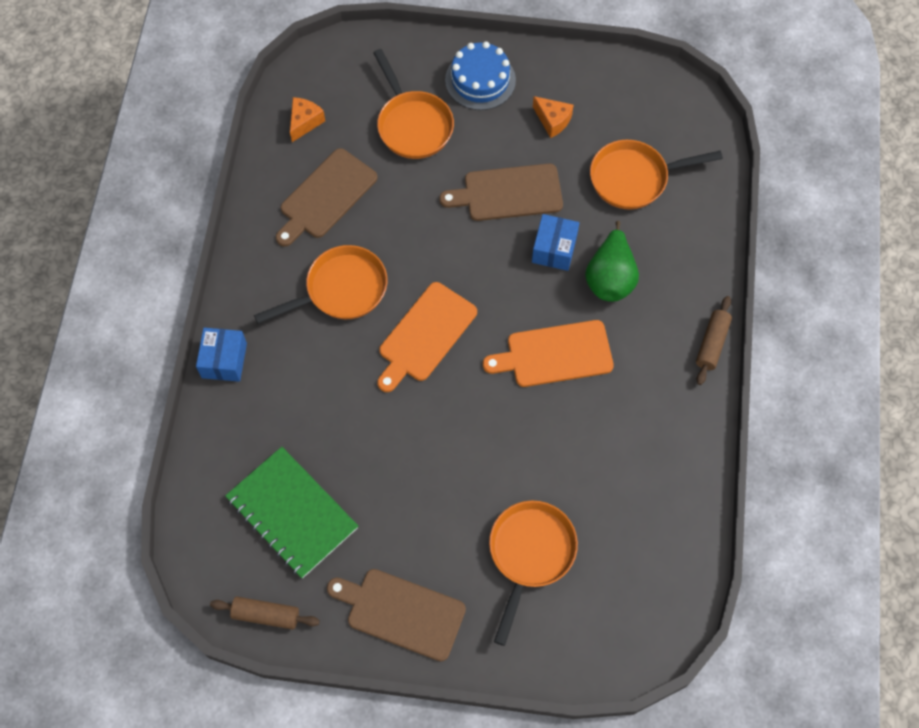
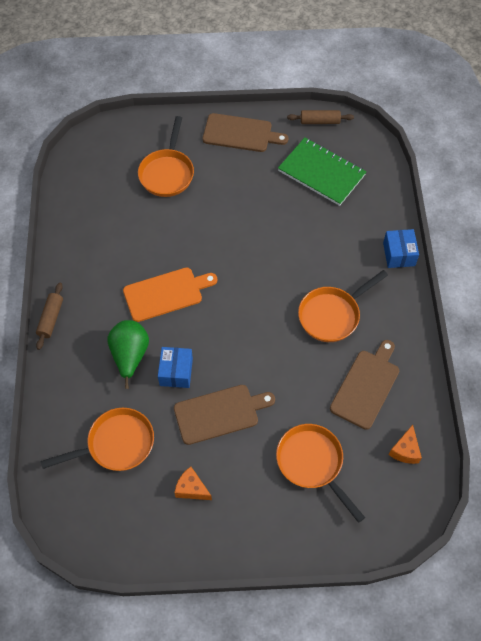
camera: 170 degrees right, 5 degrees down
(425, 335) = (262, 292): orange cutting board -> none
(480, 80) = (263, 520): blue cake -> none

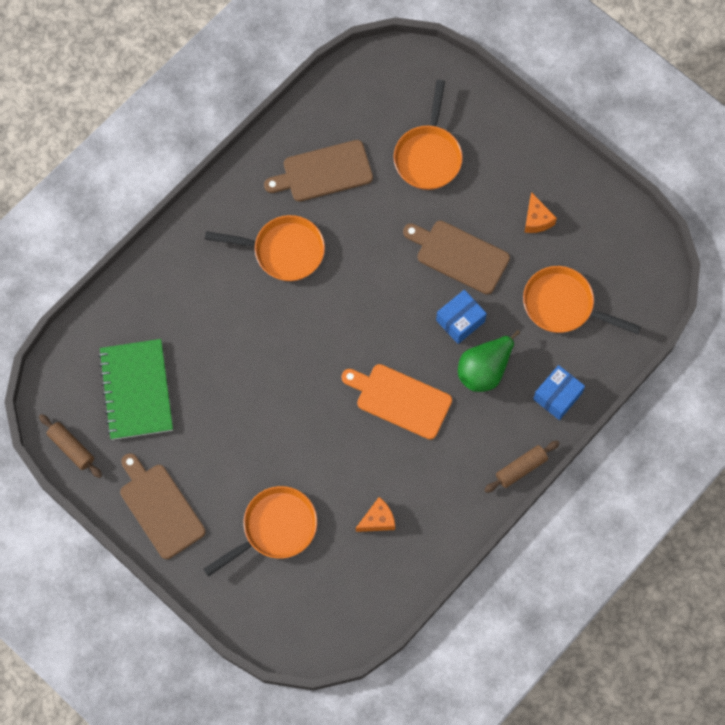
camera: 135 degrees left, 10 degrees up
(399, 254) = (166, 250): blue box -> blue box (557, 396)
(405, 450) = (350, 103): orange cheese -> orange cheese (377, 520)

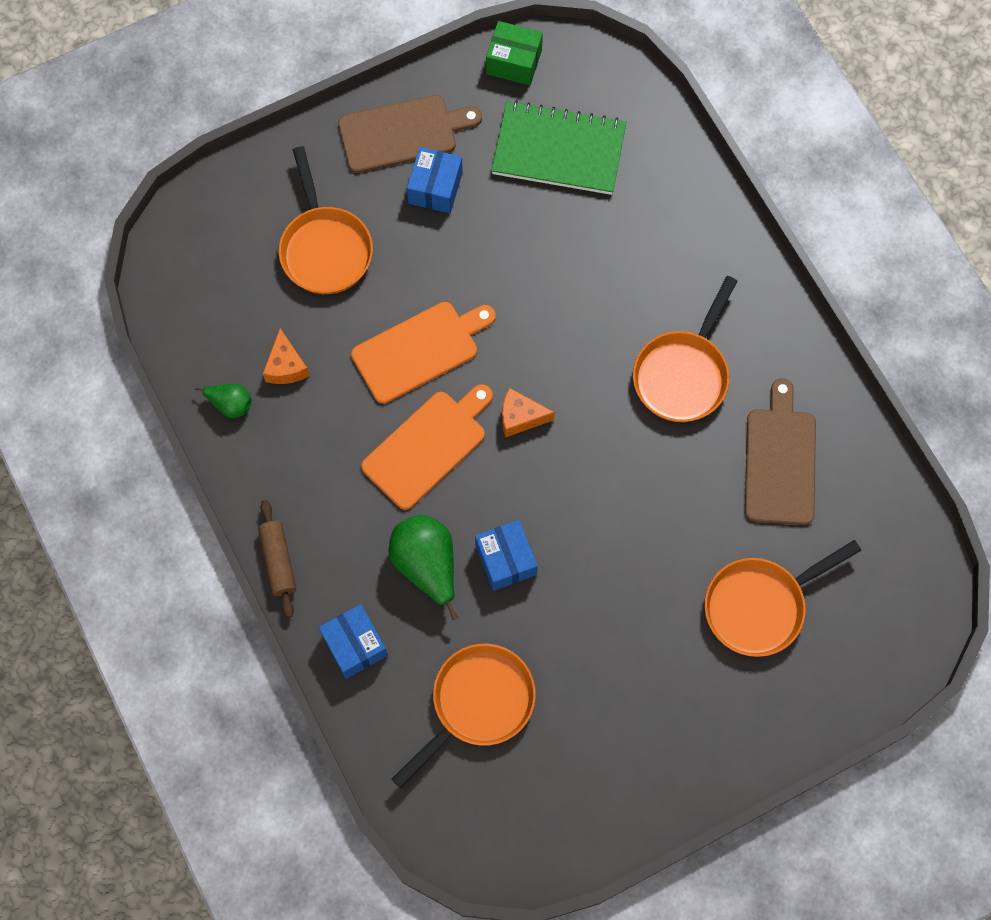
camera: 110 degrees right, 0 degrees up
(71, 448) = (514, 62): brown rolling pin -> green box
(198, 467) = (435, 188): none -> blue box
(330, 431) = (420, 350): none -> orange cutting board
(421, 547) = (230, 404): none -> green pear
(428, 156) = (760, 606): orange pan -> orange pan turned 60 degrees counterclockwise
(459, 255) = (598, 592): brown cutting board -> none
(536, 219) = (615, 717): orange cheese -> orange cheese (520, 417)

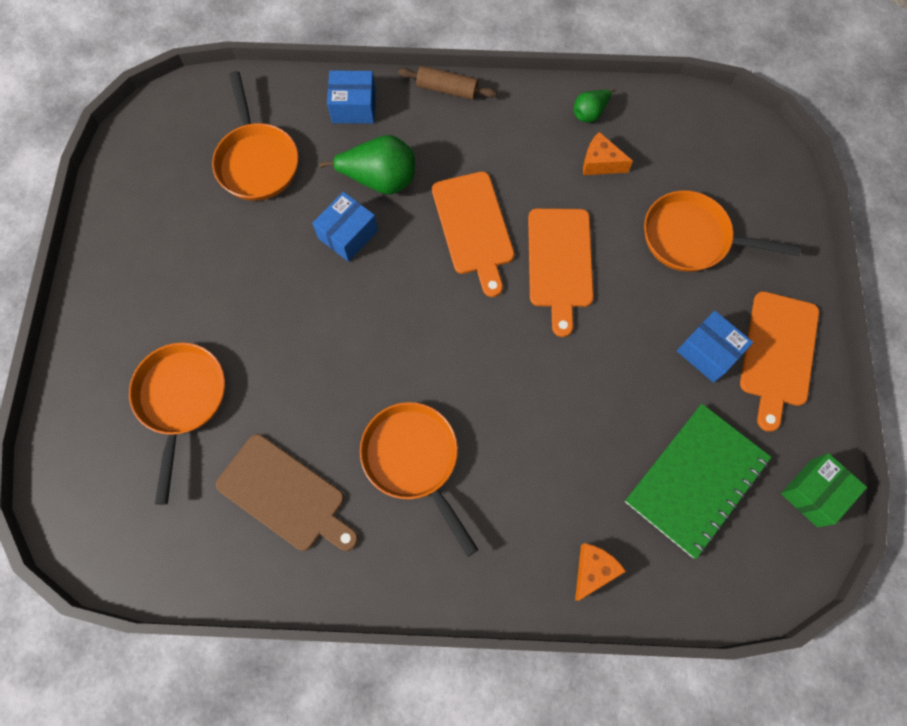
camera: 120 degrees right, 0 degrees up
(402, 133) = (778, 353): brown cutting board -> orange cutting board
(505, 560) = (348, 234): blue box -> blue box turned 60 degrees counterclockwise
(520, 417) = (456, 307): orange cheese -> orange cheese (593, 570)

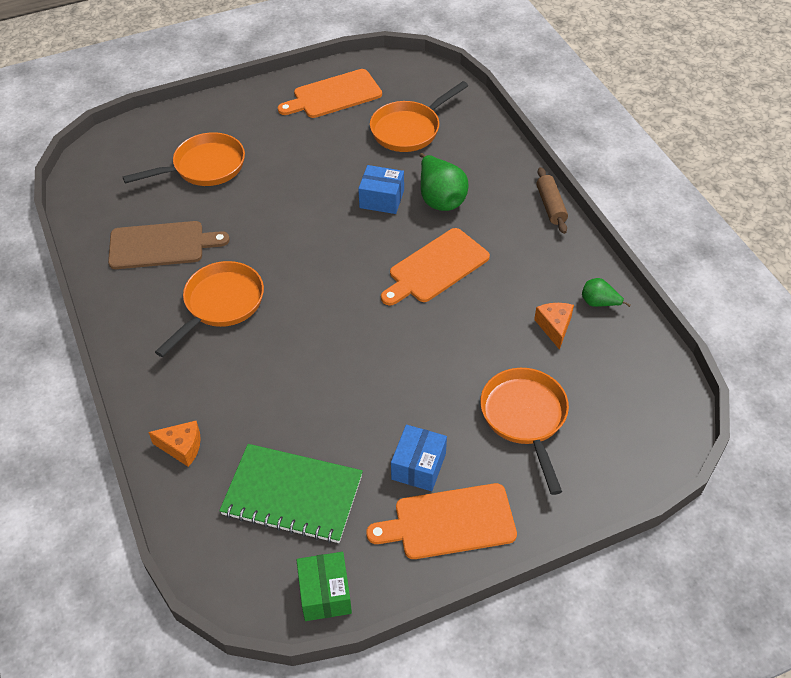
camera: 65 degrees right, 20 degrees down
(285, 495) = (161, 245): brown cutting board -> brown cutting board turned 105 degrees counterclockwise
(354, 107) = (493, 160): blue box -> none
(560, 263) = (439, 333): orange cutting board -> orange cutting board (334, 95)
(814, 493) = (325, 593): green box -> green box turned 60 degrees clockwise

